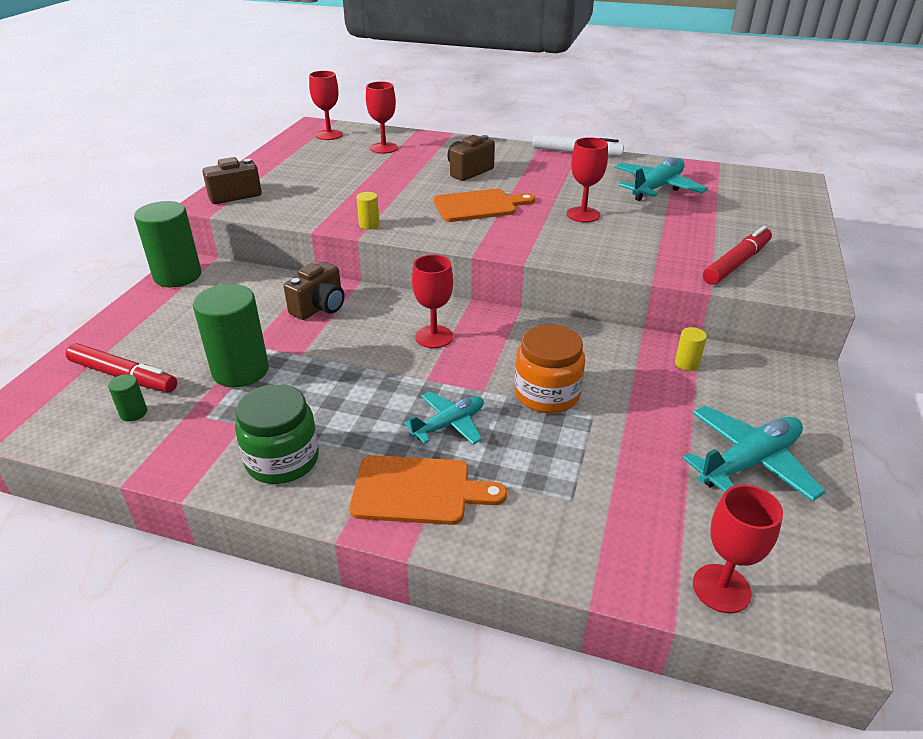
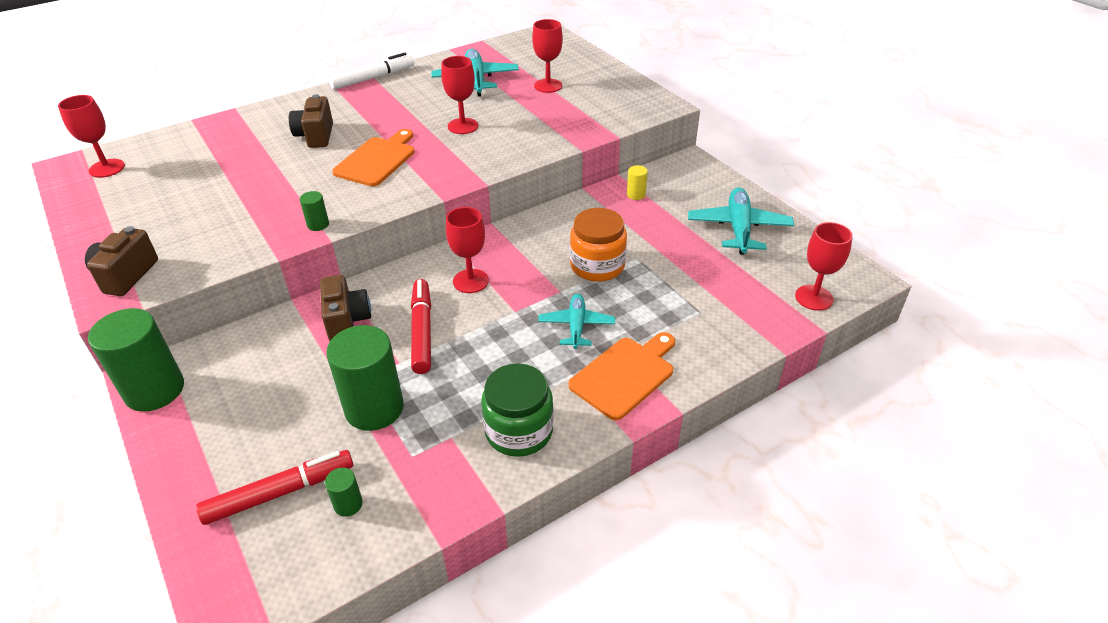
camera: 50 degrees left, 5 degrees up
(369, 225) = (318, 224): yellow cylinder -> green cylinder
(384, 148) = (194, 153): red goblet -> red goblet (548, 86)
(736, 263) = (603, 110): red marker -> red marker (422, 331)

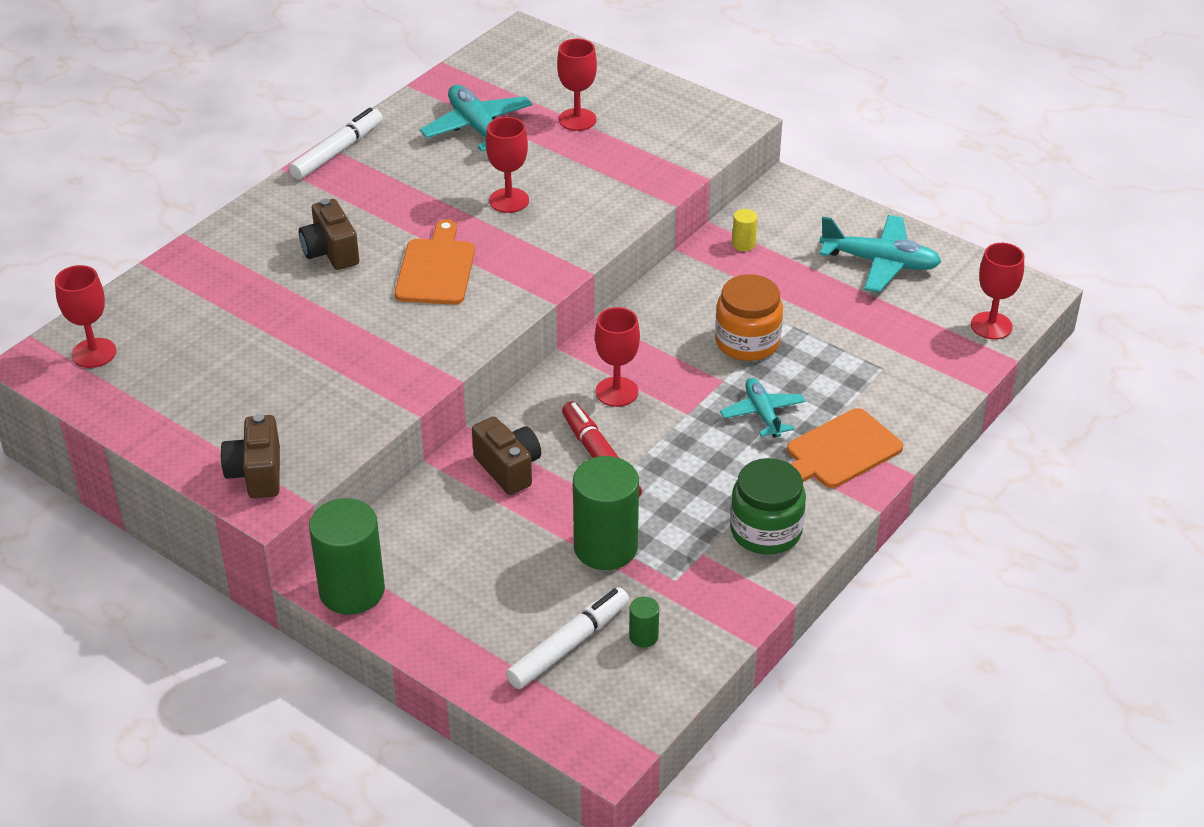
camera: 20 degrees left, 0 degrees up
(280, 493) = (569, 645): red marker -> white marker
(318, 224) = (430, 365): green cylinder -> none
(625, 375) = (839, 452): orange cutting board -> orange cutting board turned 150 degrees counterclockwise
(738, 228) = (880, 262): turquoise plane -> turquoise plane turned 120 degrees clockwise

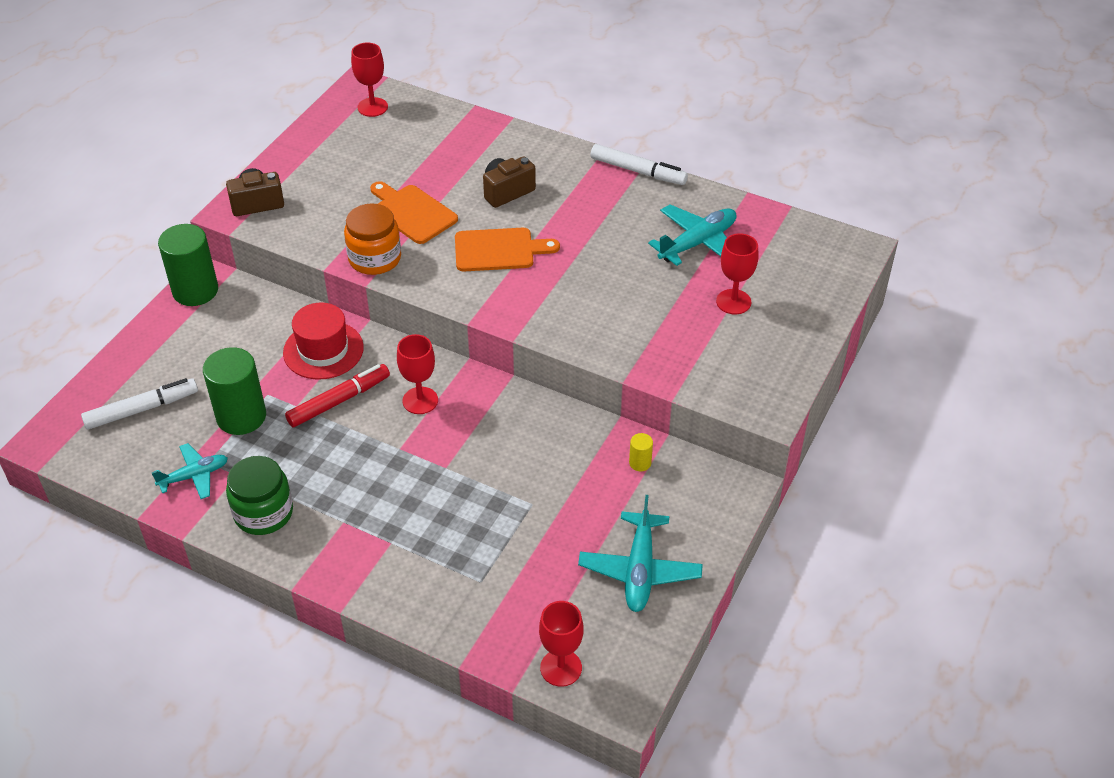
camera: 80 degrees right, 5 degrees up
(508, 468) = (323, 350): brown camera -> red hat
(509, 200) = (600, 277): red goblet -> none
(569, 645) = (142, 409): white marker -> white marker turned 60 degrees counterclockwise
(643, 636) = (149, 450): green cylinder -> none
(747, 342) = (499, 479): orange jar -> orange jar (375, 258)
(762, 414) = (405, 498): turquoise plane -> turquoise plane (194, 476)
(839, 452) = (363, 556): orange cutting board -> orange cutting board (412, 213)

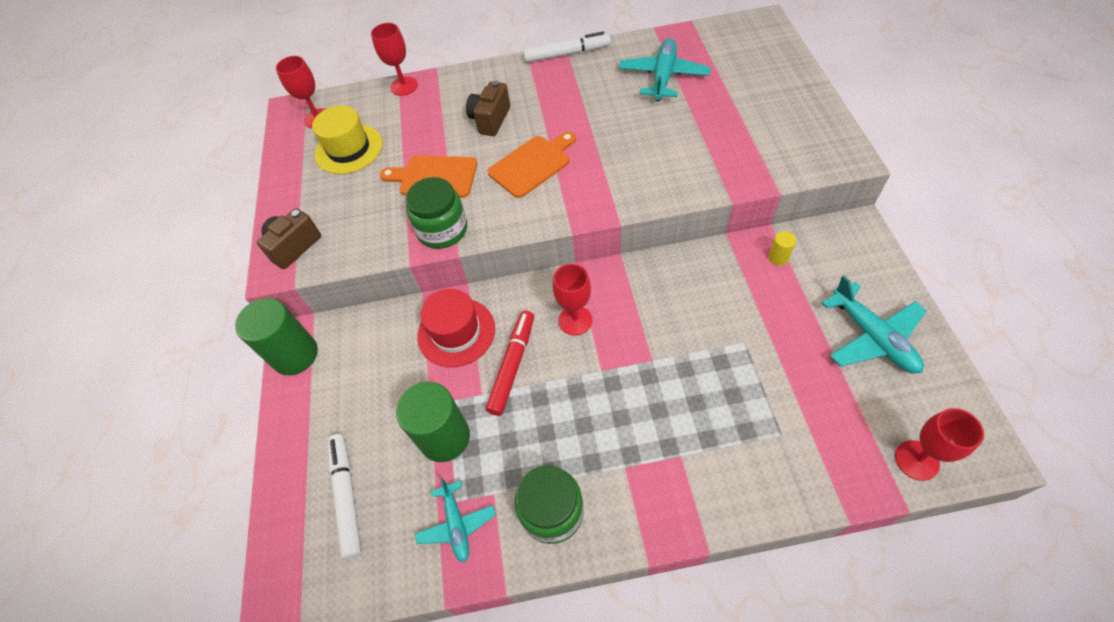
camera: 30 degrees left, 10 degrees up
(142, 409) = (347, 496): white marker -> white marker turned 45 degrees counterclockwise
(194, 476) = (457, 524): turquoise plane -> turquoise plane turned 135 degrees clockwise
(370, 149) = (349, 149): none -> yellow hat
(375, 258) = (442, 230): orange jar -> green jar
(733, 302) = (733, 101): red goblet -> red goblet (404, 86)

